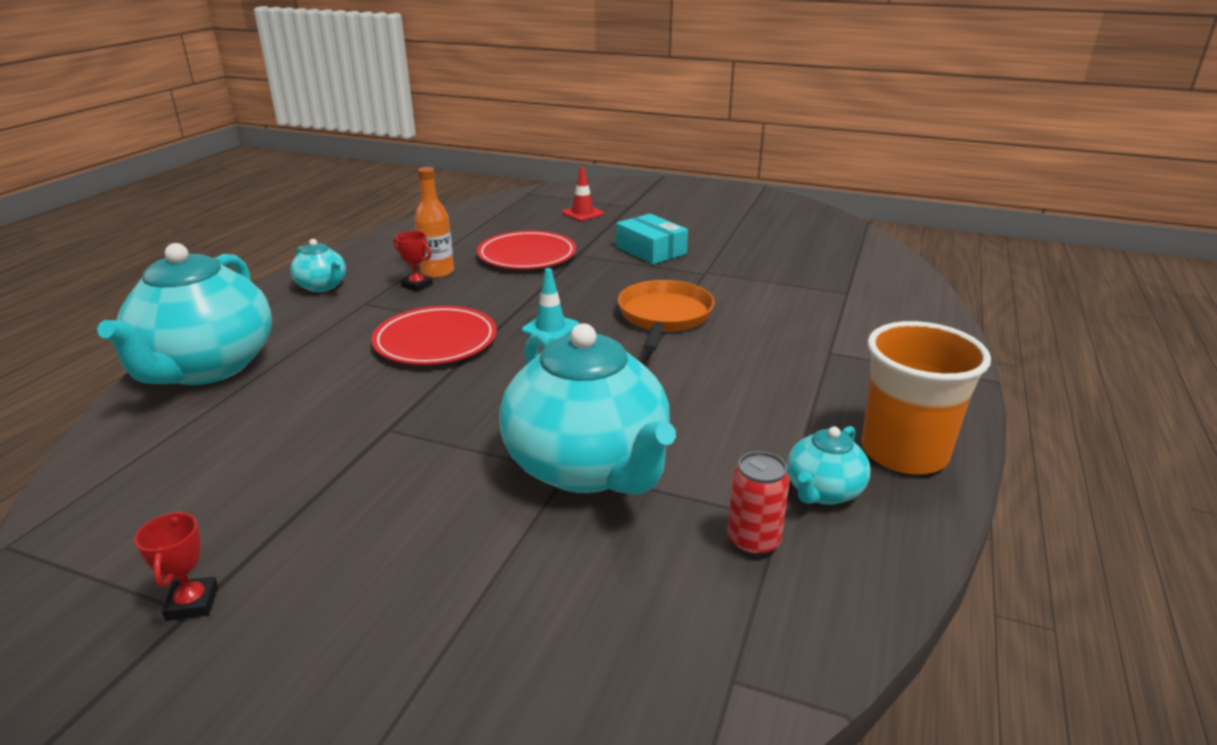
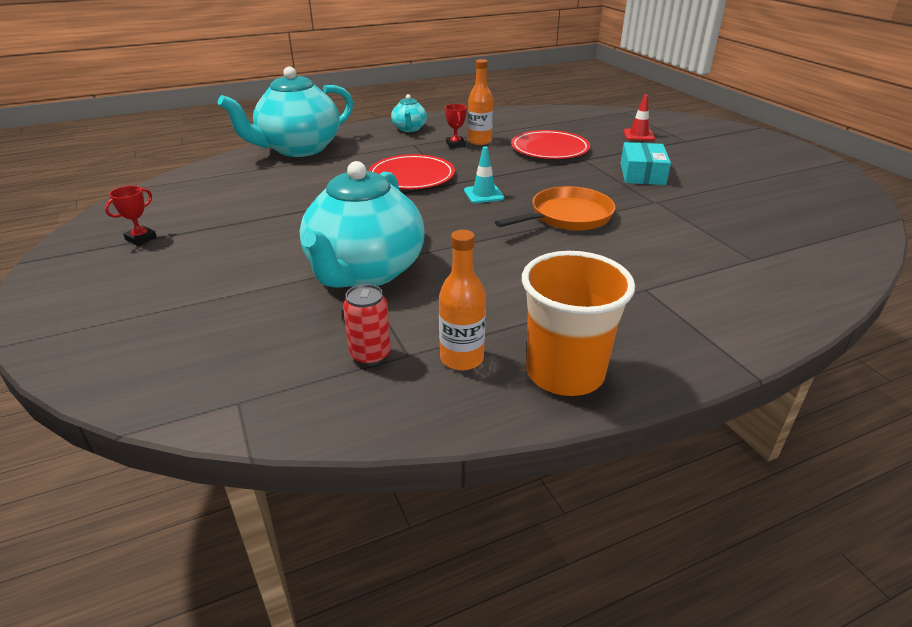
camera: 45 degrees right, 5 degrees up
(823, 491) = (462, 358): turquoise teapot -> orange bottle

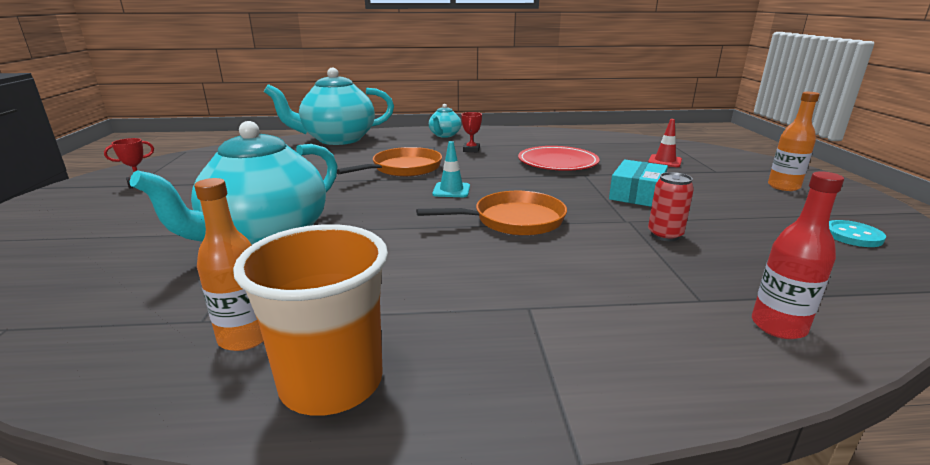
camera: 20 degrees right, 10 degrees down
(370, 355) = (168, 313): red can -> red can (665, 235)
(412, 176) = (403, 168): red plate -> orange pan
(479, 141) = (496, 150): orange bottle -> orange bottle (783, 186)
(809, 268) = (778, 326): none -> red bottle
(814, 188) = (852, 236): none -> turquoise button

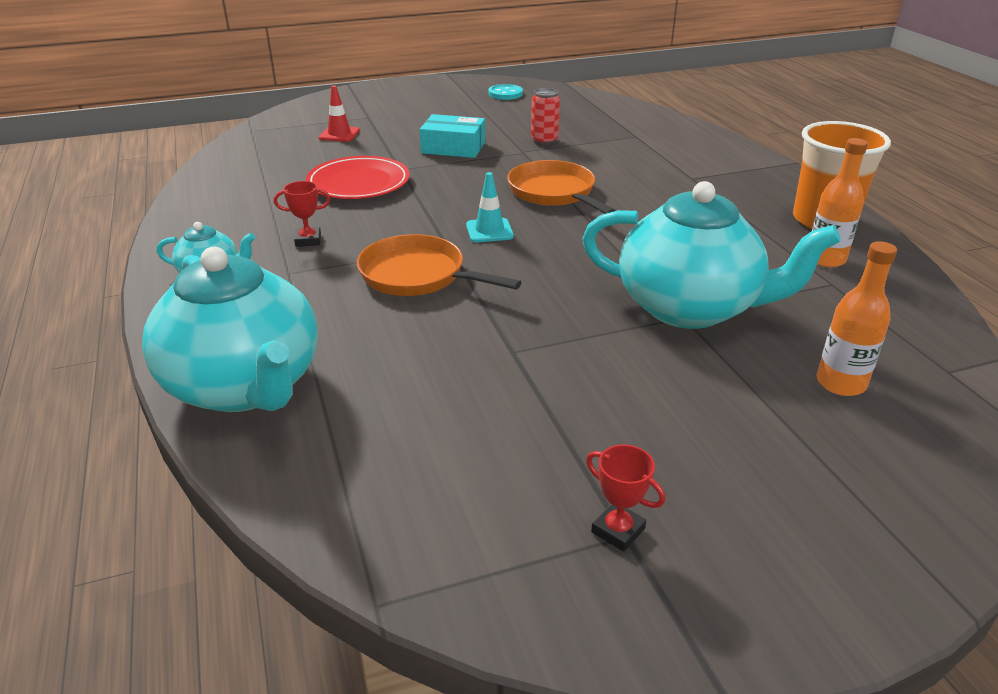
camera: 105 degrees left, 10 degrees up
(778, 326) = (648, 122): red bottle -> none
(783, 186) = (406, 99): orange bottle -> orange bottle (840, 383)

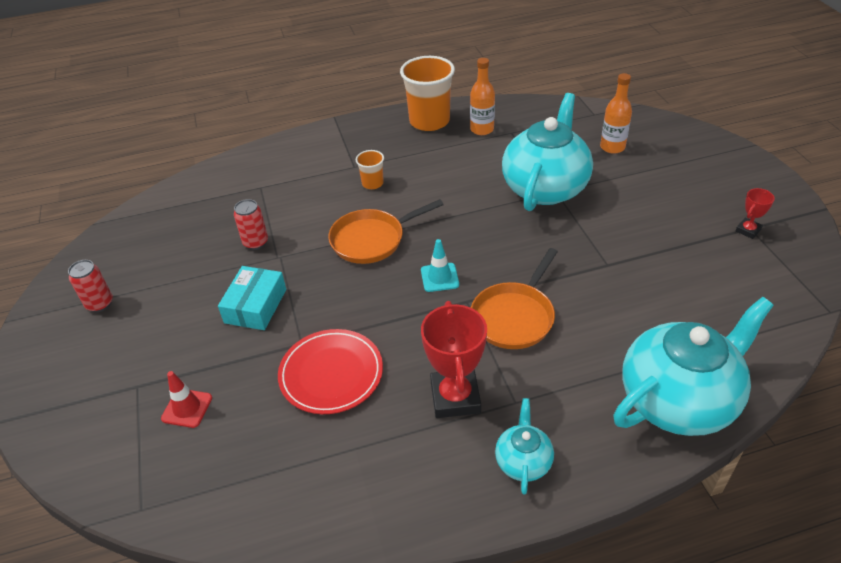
camera: 85 degrees left, 10 degrees up
(308, 240) = (455, 397): red trophy -> red trophy, size x1.99
(462, 96) = (100, 304): none -> red can
(505, 94) = (109, 269): turquoise button -> none
(661, 189) = (372, 183): none -> orange cup

